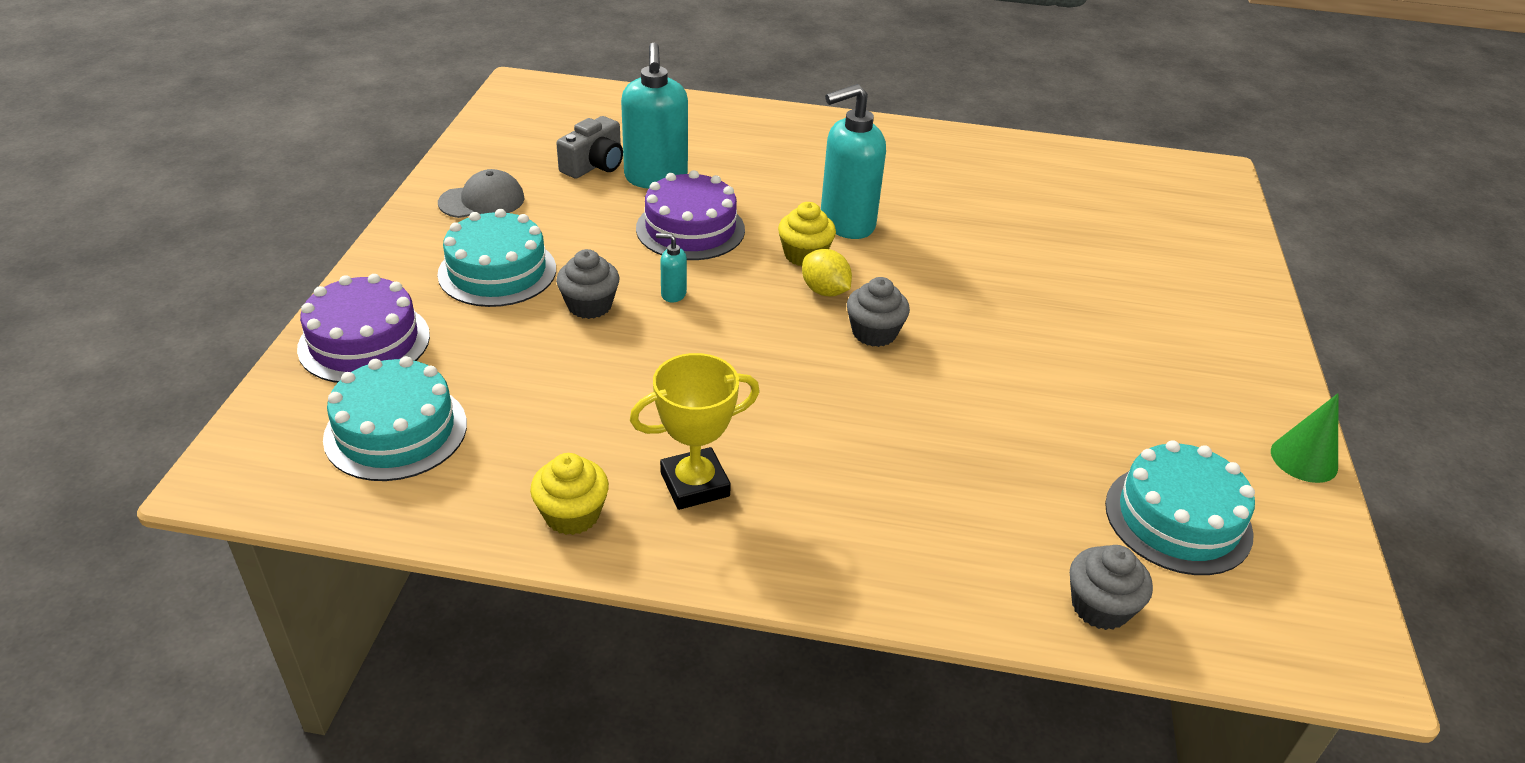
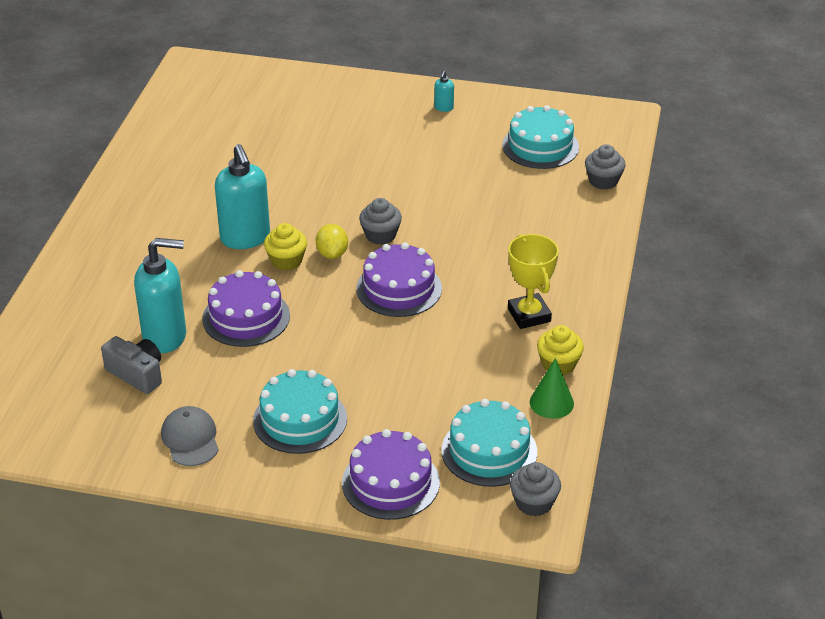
camera: 85 degrees left, 0 degrees up
(589, 305) = (346, 367): grey cupcake -> grey cupcake (534, 503)
(673, 294) = (333, 325): turquoise soap dispenser -> turquoise soap dispenser (443, 108)
(753, 350) = (399, 288): none -> purple cake
(825, 291) = (332, 254): yellow lemon -> yellow lemon turned 60 degrees counterclockwise
(1304, 459) = (492, 97): green cone -> green cone (551, 403)

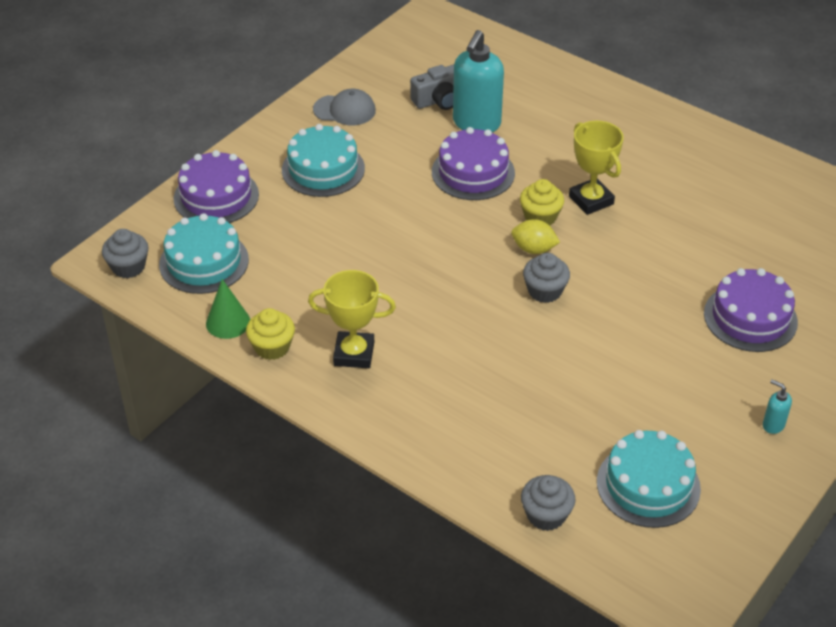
camera: 115 degrees right, 5 degrees up
(245, 238) = (591, 200): turquoise soap dispenser -> yellow trophy
(399, 288) = (452, 277): purple cake -> purple cake (750, 317)

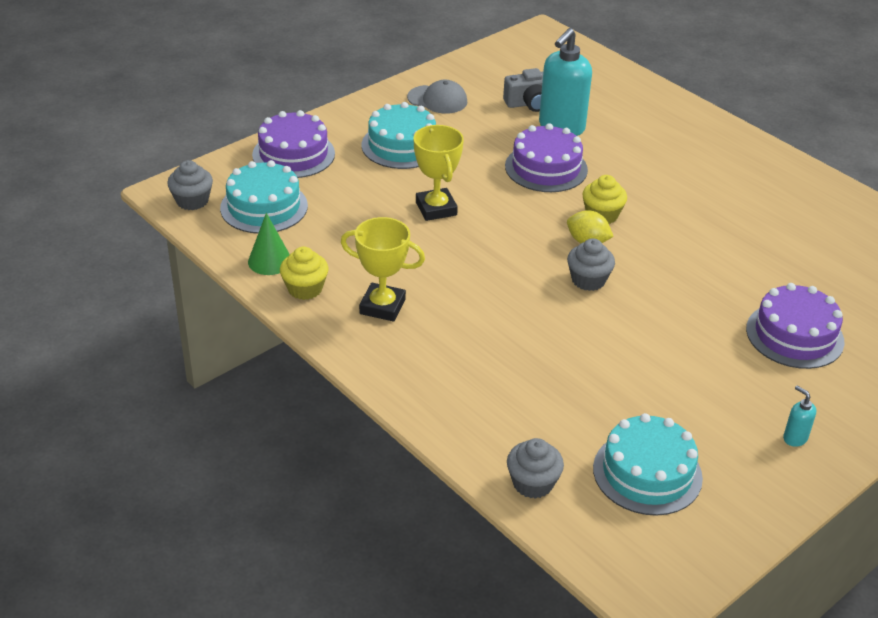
camera: 10 degrees right, 5 degrees down
(591, 200) = (657, 207): yellow trophy -> yellow trophy (436, 208)

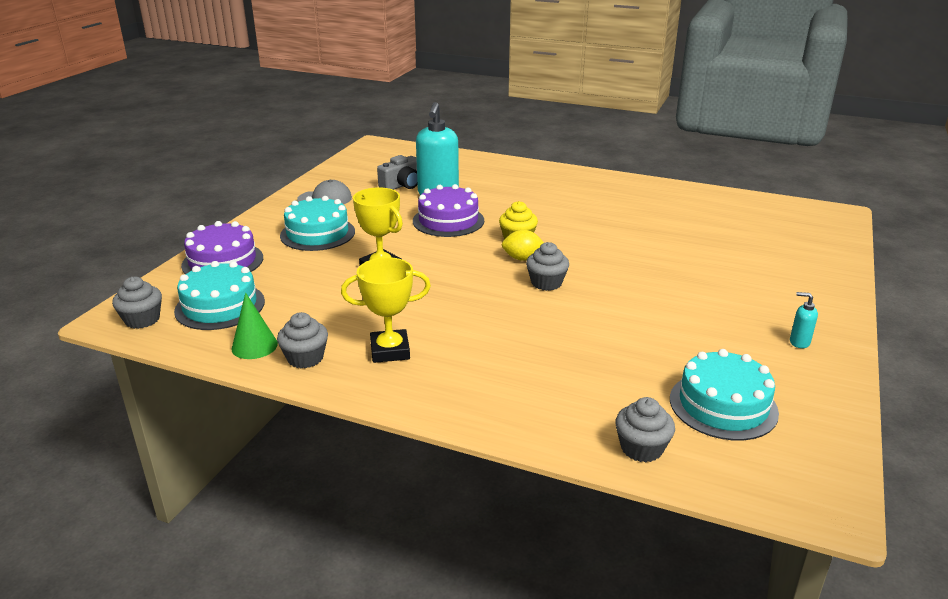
camera: 25 degrees left, 10 degrees down
(305, 289) = (305, 358): yellow cupcake -> grey cupcake
(794, 335) = (727, 276): purple cake -> none

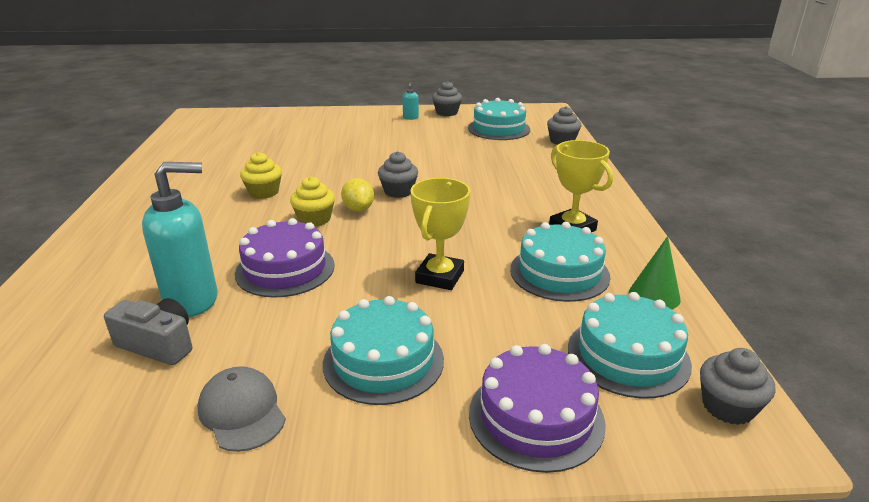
camera: 115 degrees left, 0 degrees up
(305, 358) = (632, 261): grey cupcake -> grey cupcake (447, 112)
(331, 316) = (559, 273): none -> turquoise cake
(588, 226) = (264, 192): none -> yellow cupcake

